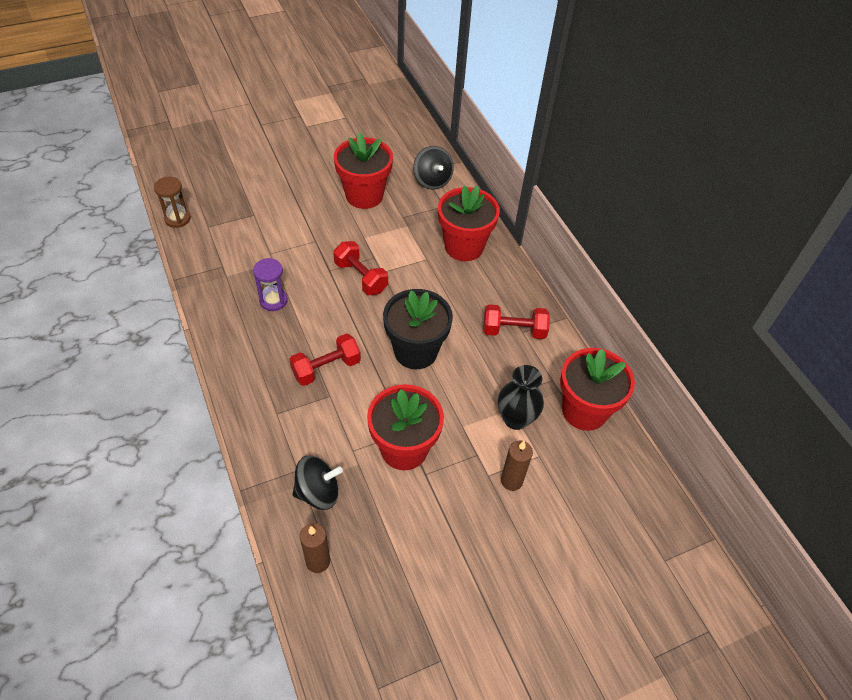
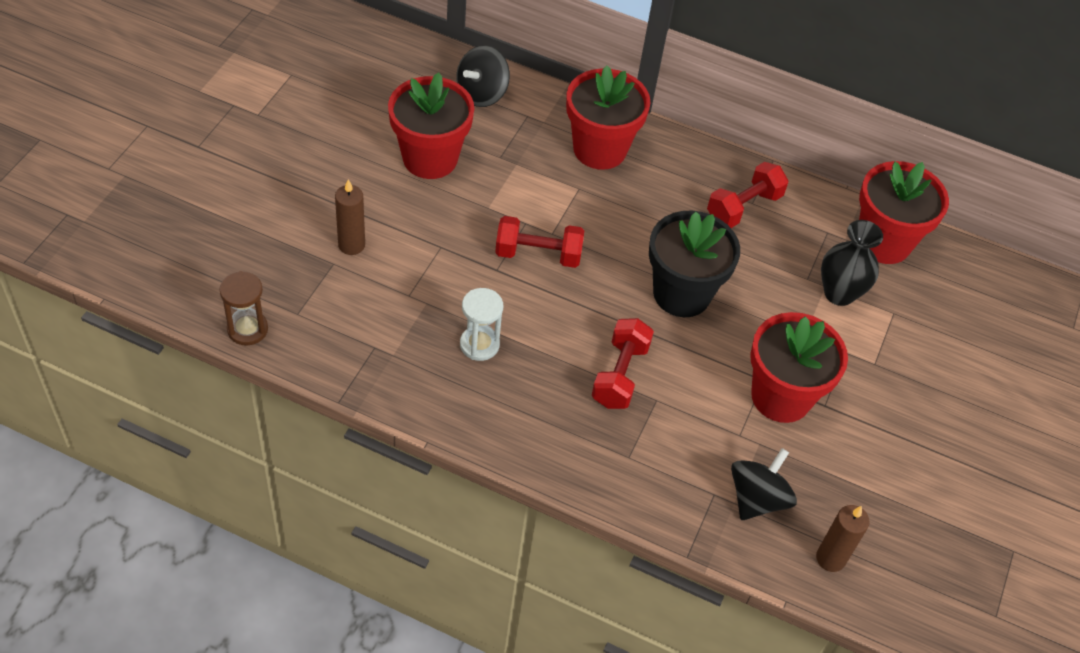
camera: 45 degrees left, 0 degrees up
(273, 300) = (479, 344): purple hourglass -> white hourglass
(432, 180) = (482, 93): black spinning top -> black spinning top turned 105 degrees clockwise
(511, 481) = (898, 353): brown candle -> brown candle (351, 245)

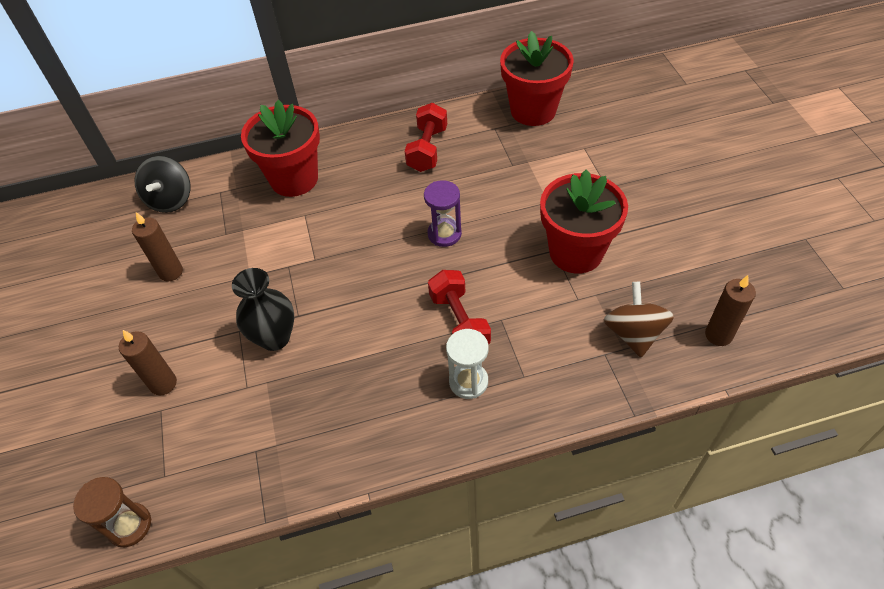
camera: 30 degrees left, 0 degrees up
(430, 158) = (171, 272): red flower pot -> brown candle
(479, 344) = (337, 381): white hourglass -> white hourglass (468, 382)
(538, 254) = (318, 281): red dumbbell -> none
(681, 294) = (444, 234): black flower pot -> purple hourglass
(757, 498) = (633, 333): black spinning top -> brown spinning top
(839, 293) = (540, 160): black vase -> black vase (275, 338)

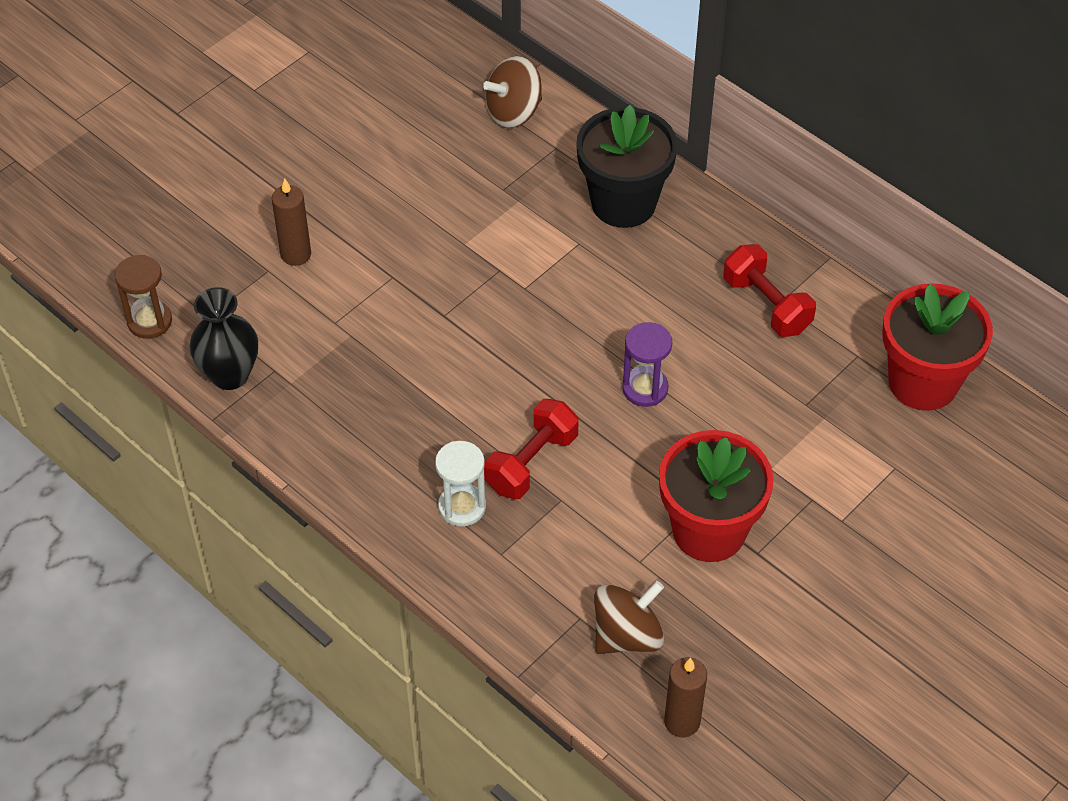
camera: 55 degrees right, 0 degrees up
(170, 199) = (513, 112): black spinning top -> brown spinning top
(171, 272) = (422, 175): brown candle -> none
(275, 338) = (404, 311): black vase -> black vase (230, 375)
(294, 179) = (623, 203): red flower pot -> black flower pot
(427, 149) = (766, 305): red dumbbell -> red dumbbell turned 75 degrees clockwise

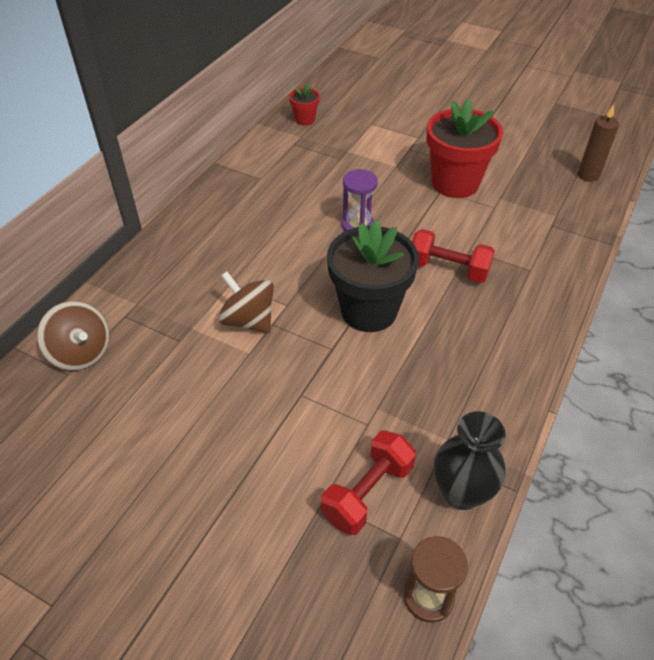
camera: 105 degrees left, 5 degrees down
(296, 254) = (295, 481): brown candle -> none
(462, 507) = (505, 297): white hourglass -> none
(623, 203) = (182, 265): black flower pot -> black flower pot (369, 311)
(627, 635) = (549, 204): brown spinning top -> brown spinning top (248, 320)
(766, 305) = (264, 183): red dumbbell -> red dumbbell (367, 492)
(923, 382) = (305, 120): red flower pot -> red flower pot, size x0.47

